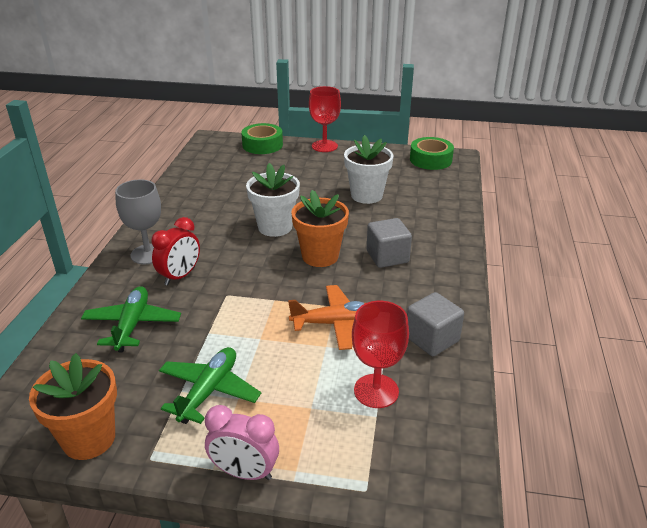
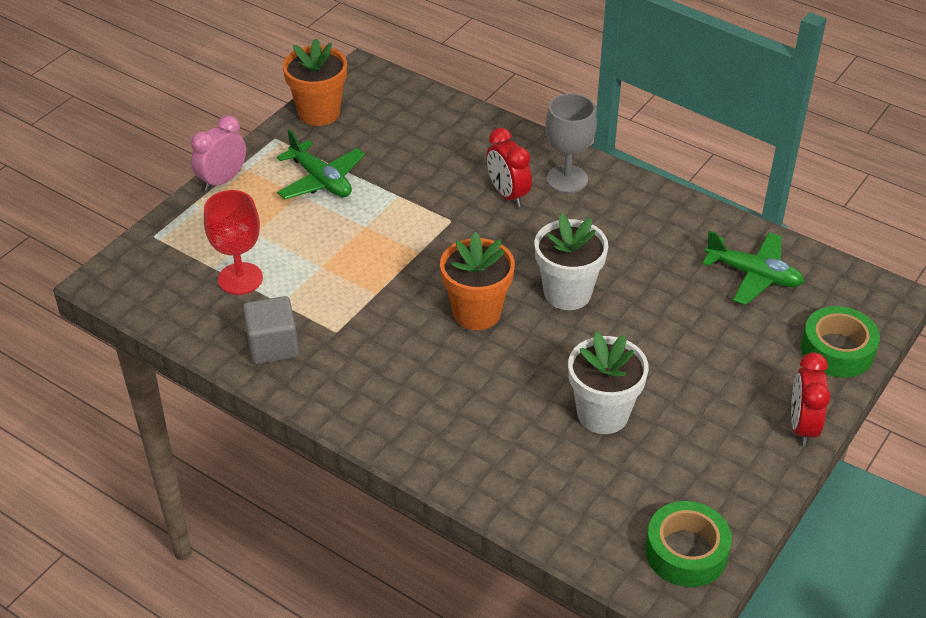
camera: 115 degrees right, 10 degrees up
(132, 325) = (445, 151): green plane -> green plane (753, 275)
(324, 146) = (802, 426): red goblet -> red clock
(336, 323) = (348, 284): orange plane -> none
(387, 257) = (437, 372): grey cube -> none

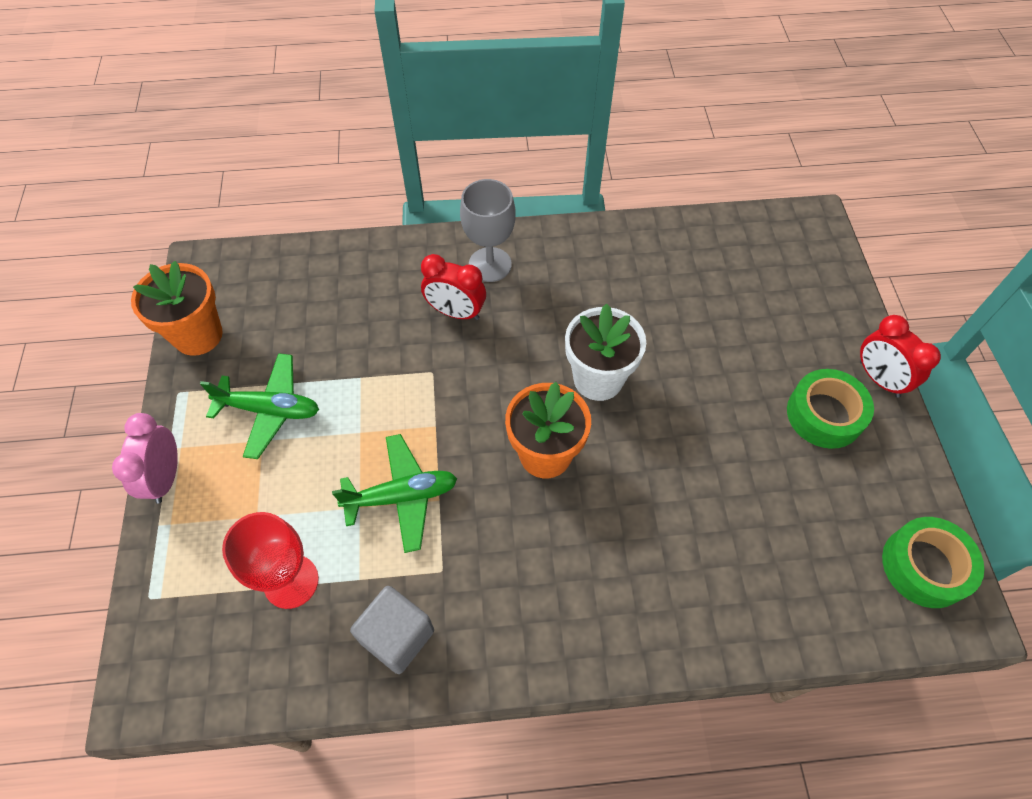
camera: 40 degrees left, 15 degrees up
(602, 414) = (739, 480): white flower pot -> none
(753, 275) = (714, 263): green plane -> green plane (402, 496)
(837, 350) = (832, 291): green tape -> green tape (824, 414)

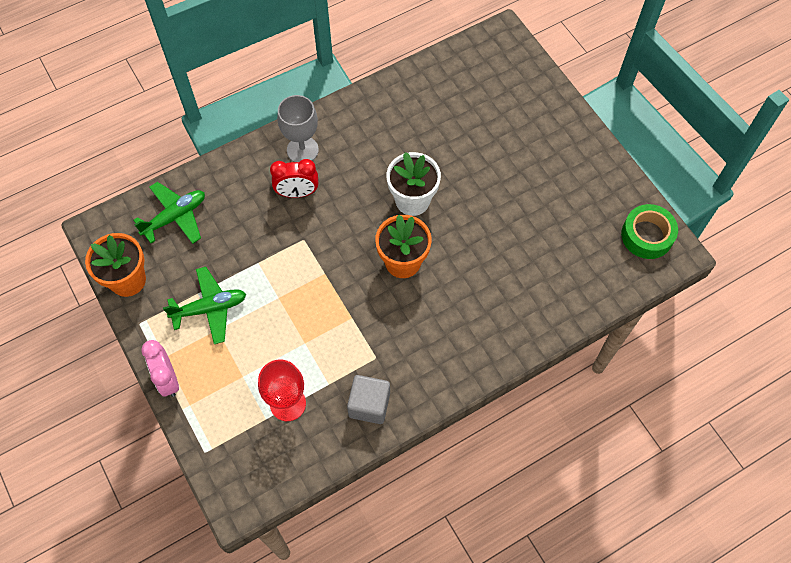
camera: 25 degrees left, 5 degrees up
(402, 496) = (327, 325): green plane -> green plane (175, 217)
(824, 414) = (559, 167): green tape -> none
(879, 379) = (582, 131): red clock -> none

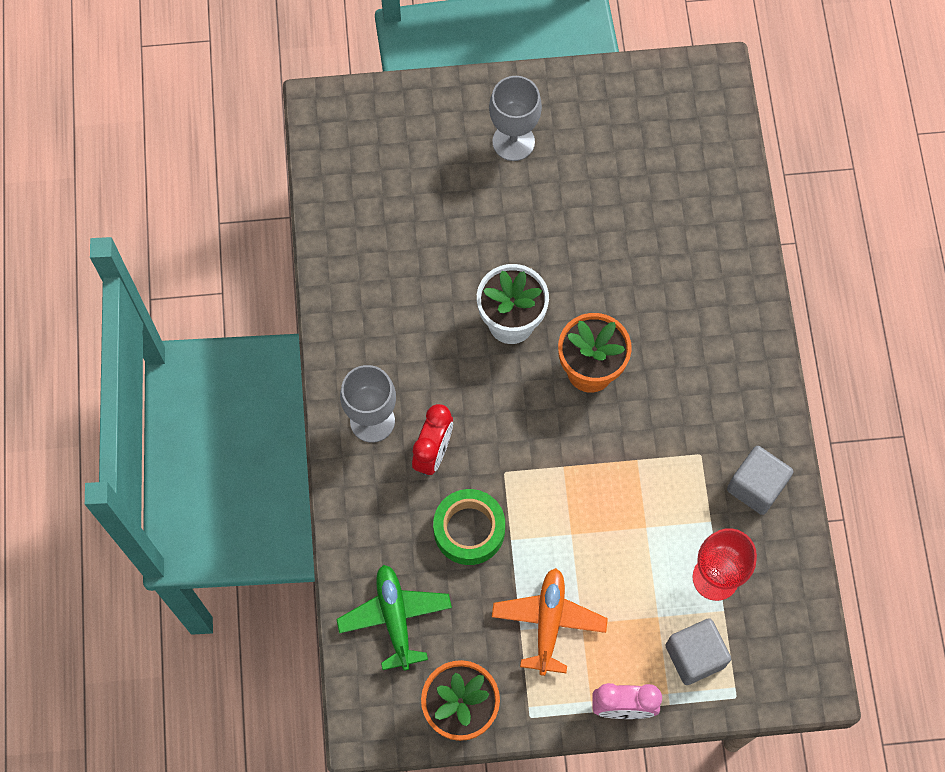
camera: 65 degrees left, 5 degrees up
(210, 308) = (548, 622): green plane -> orange plane
(224, 412) = (695, 656): none -> grey cube
(545, 149) = (513, 142): none -> grey goblet
(647, 235) = (680, 93): green tape -> green tape (469, 530)

